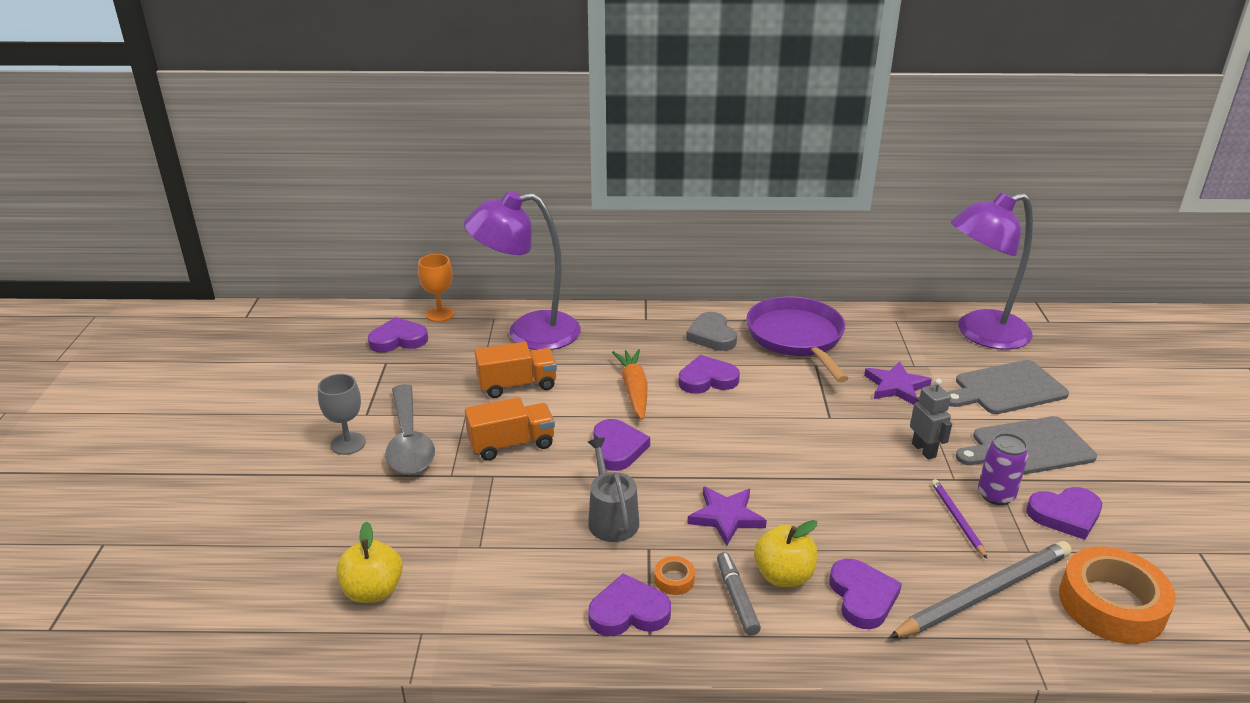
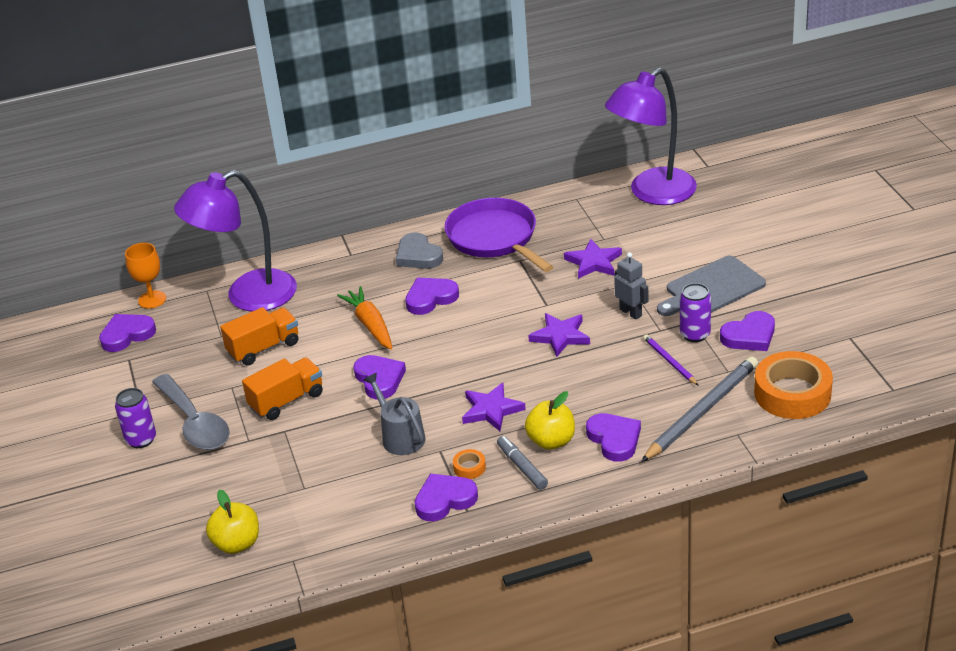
camera: 15 degrees left, 5 degrees up
(348, 443) = (141, 439): grey goblet -> purple can
(834, 455) = (560, 336): none -> purple star
(1006, 389) = (684, 240): grey cutting board -> none

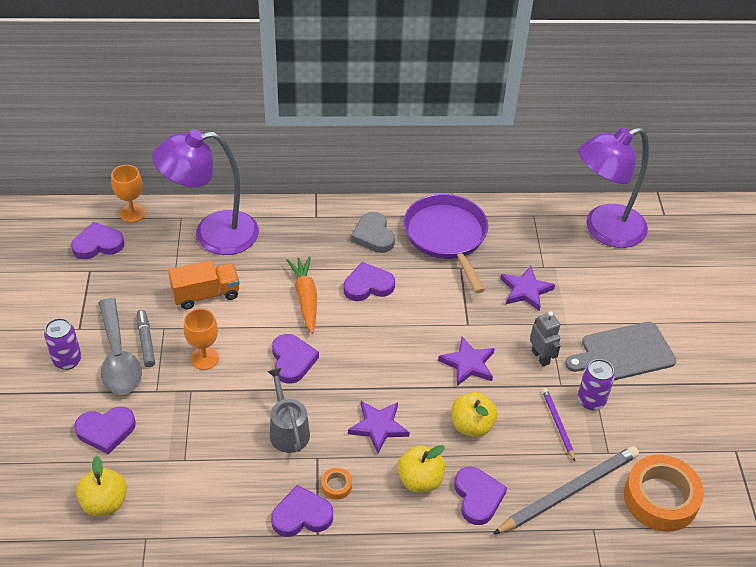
camera: 10 degrees right, 10 degrees up
(286, 401) = (204, 358): orange truck -> orange goblet
(522, 467) = (383, 501): grey marker -> grey marker (146, 341)
(585, 385) = (471, 425): none -> yellow apple
(749, 336) = (641, 418): purple heart -> purple heart (106, 431)

